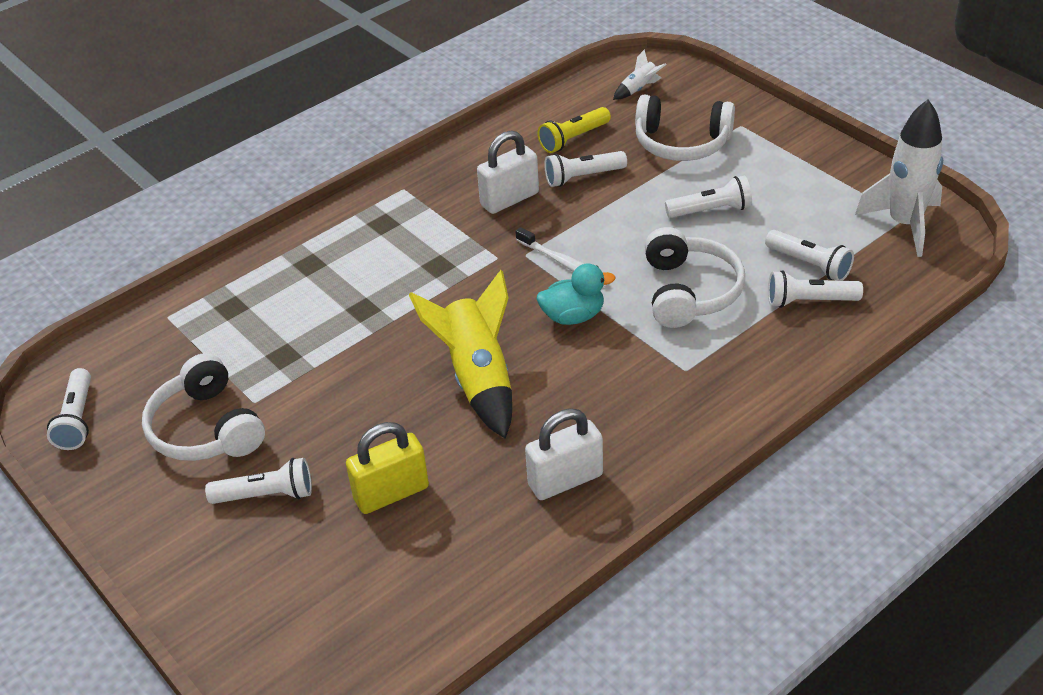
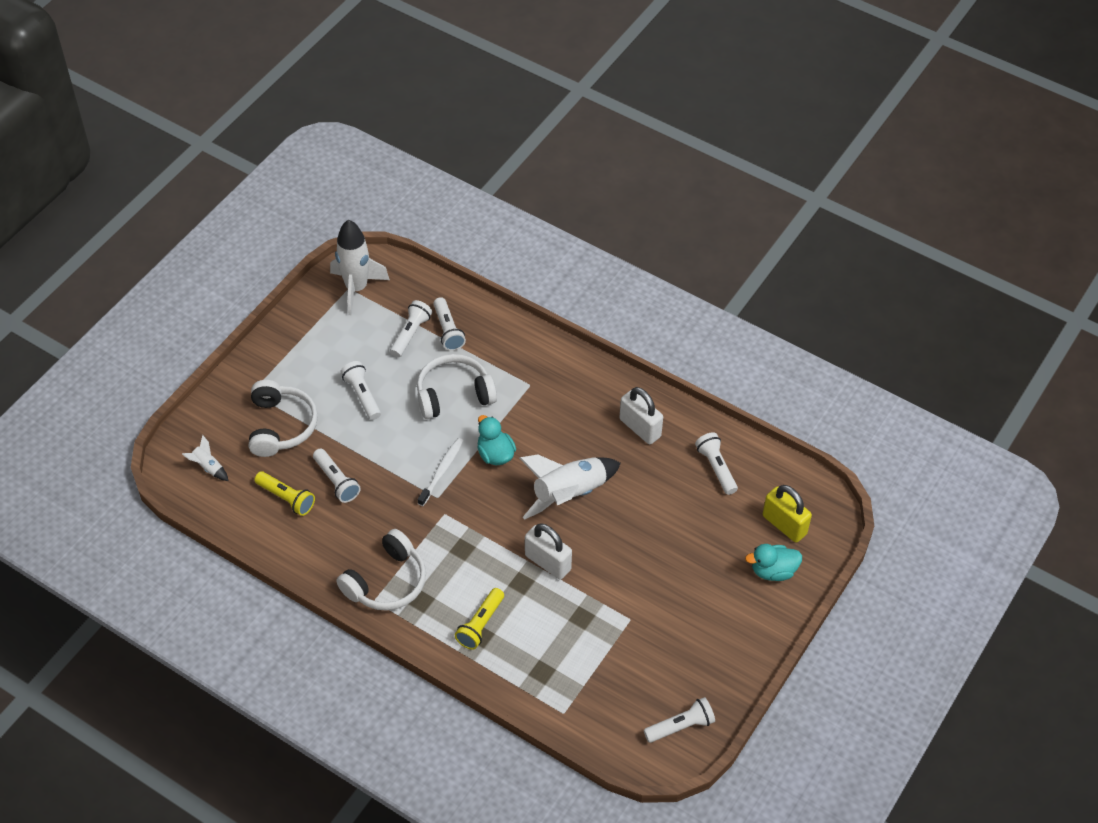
camera: 110 degrees left, 10 degrees up
(206, 428) = (662, 639): white headphones -> white headphones (387, 582)
(239, 583) = (773, 571): none -> turquoise duck
(266, 495) = (704, 582): white flashlight -> white flashlight (716, 468)
(324, 266) = (480, 624): none -> yellow flashlight
(391, 493) = (680, 514): yellow padlock -> yellow padlock (784, 525)
(478, 378) = (569, 494): yellow rocket -> white rocket
(509, 199) = (373, 523): white padlock -> white padlock (548, 562)

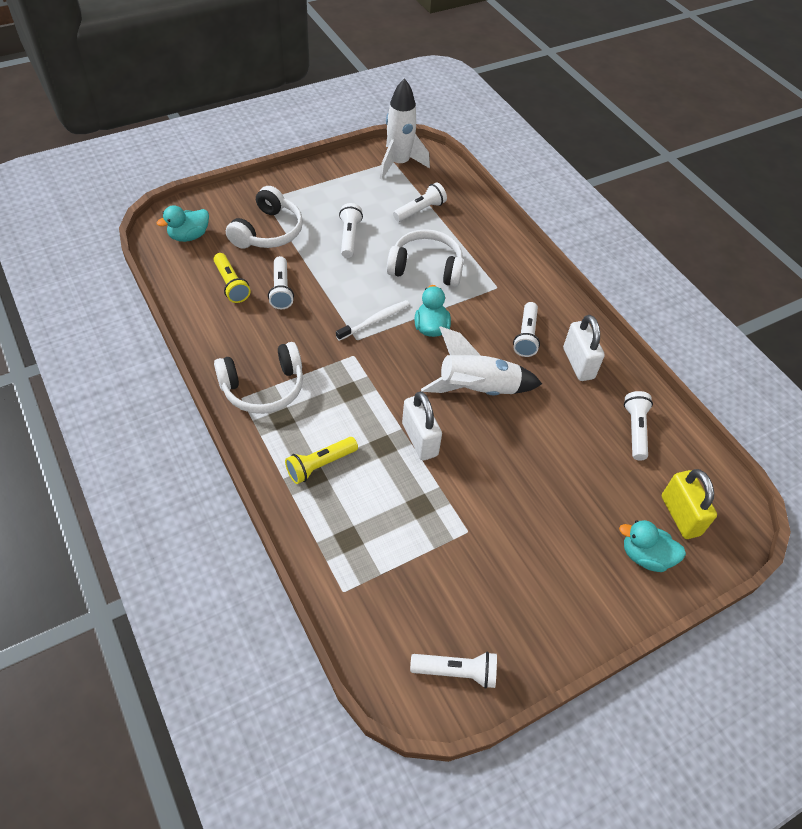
camera: 25 degrees right, 0 degrees up
(208, 467) = (189, 236): white rocket -> turquoise duck
(448, 330) = (453, 220): white flashlight -> white flashlight (526, 336)

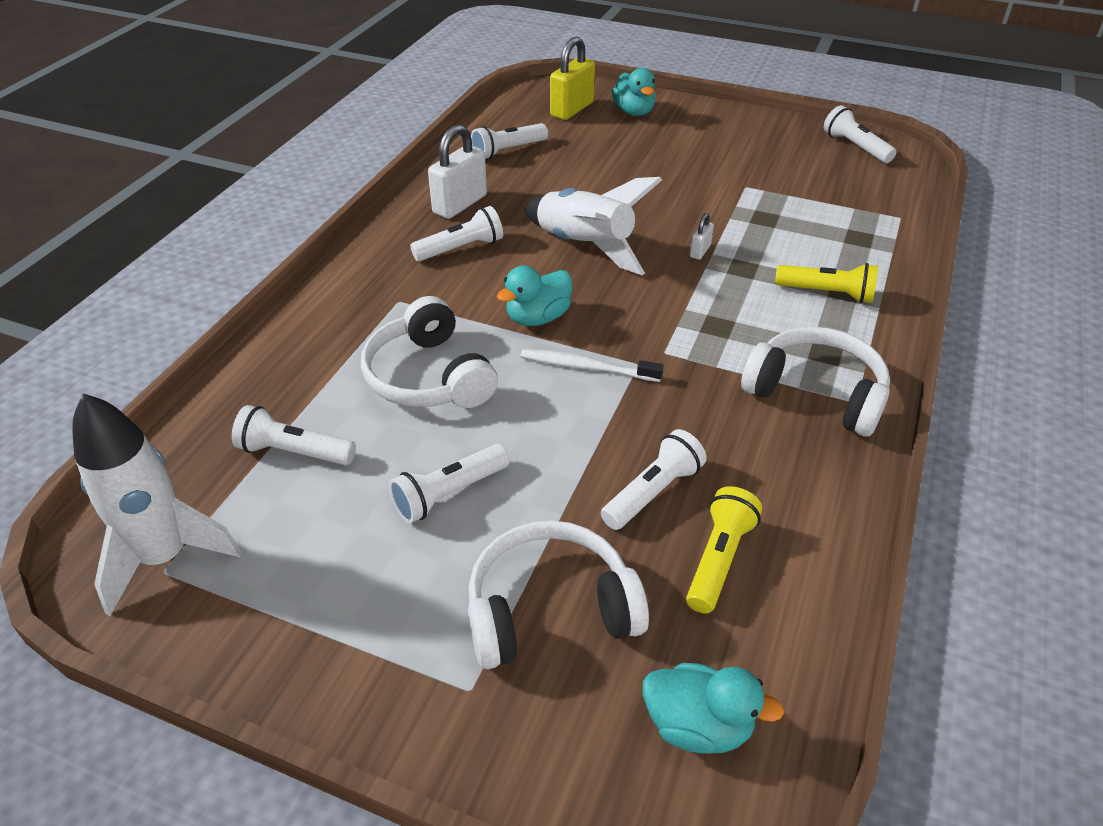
camera: 125 degrees left, 10 degrees down
(420, 439) = (700, 251): white padlock -> white padlock, size x0.48

